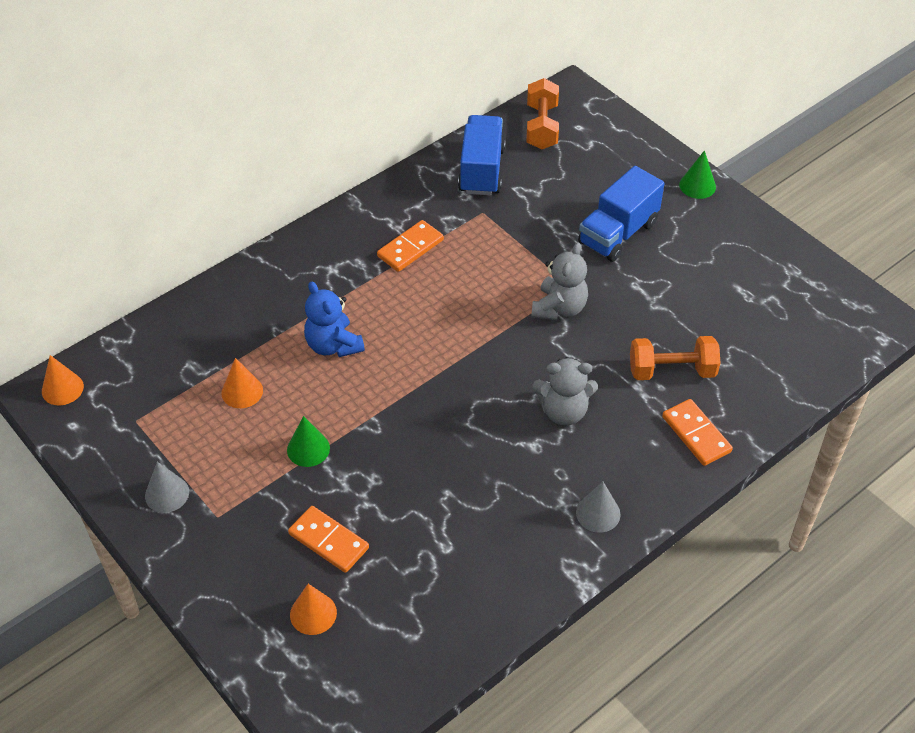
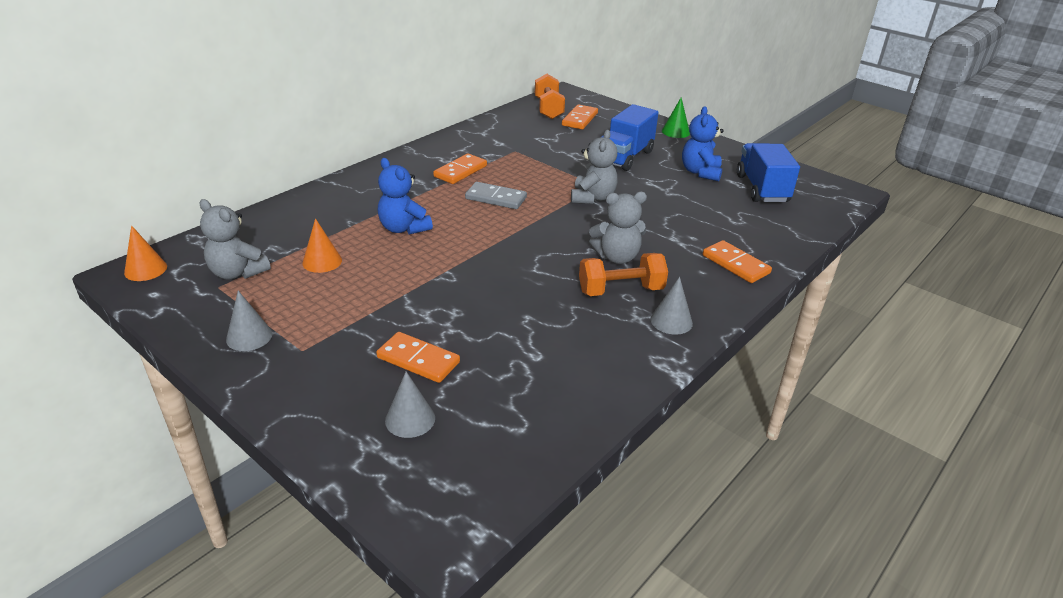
camera: 10 degrees left, 15 degrees down
(155, 401) = (237, 273): none -> grey teddy bear
(308, 449) = (389, 295): green cone -> none
(313, 613) = (410, 419): orange cone -> grey cone
(445, 301) = (496, 198): none -> grey domino
(481, 170) = (508, 130): blue truck -> blue truck (762, 188)
(578, 152) = (580, 119): none -> orange domino
(672, 371) = (698, 228): orange dumbbell -> orange dumbbell (620, 290)
(705, 270) = (700, 172): none -> blue teddy bear

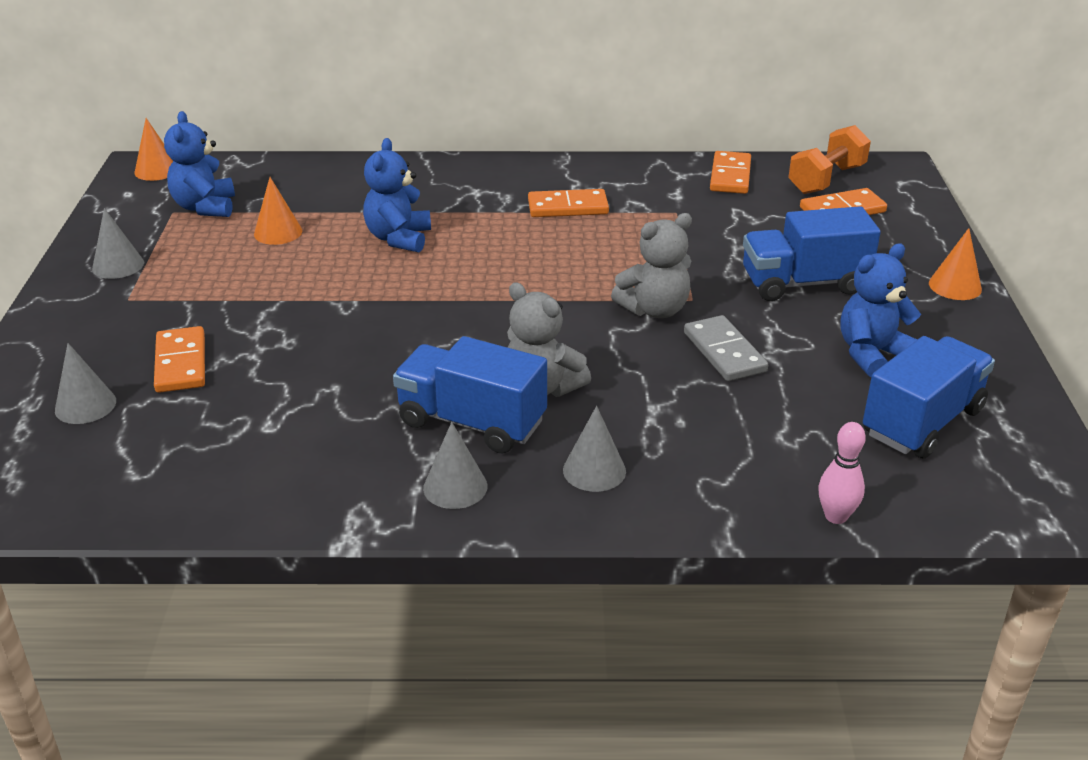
camera: 50 degrees right, 0 degrees up
(237, 273) = (205, 207): grey teddy bear -> blue teddy bear
(496, 198) = (546, 254): grey domino -> grey domino (724, 352)
(620, 290) = (471, 422): orange dumbbell -> blue truck
(675, 132) = (955, 286): green cone -> orange cone
(704, 277) = (594, 470): none -> grey cone
(735, 264) = (665, 483): orange domino -> orange domino (730, 176)
(804, 239) = (836, 516): none -> pink bowling pin

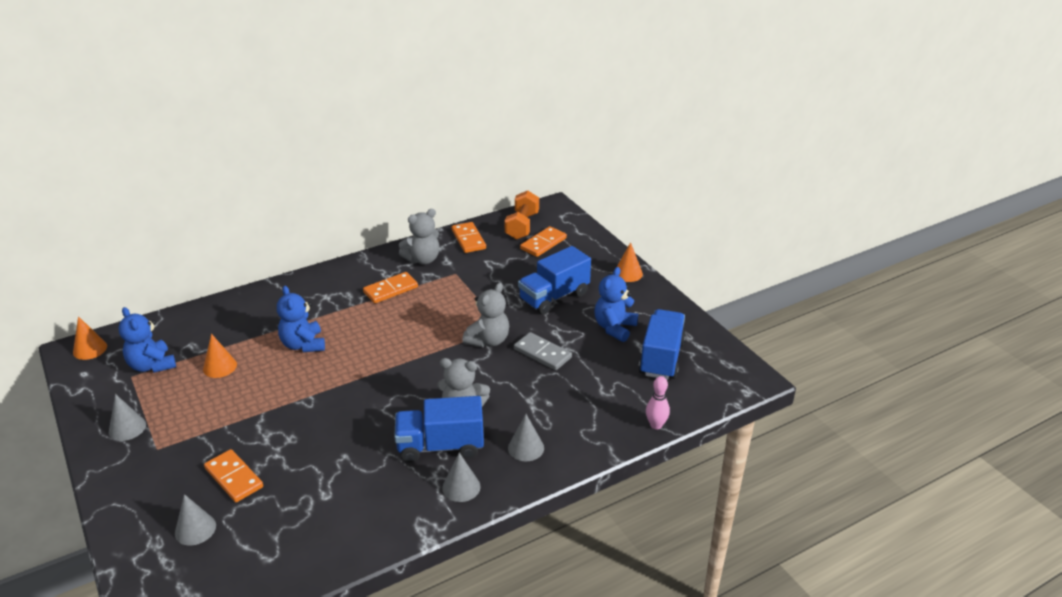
camera: 30 degrees left, 0 degrees up
(643, 183) = (422, 259): none -> grey teddy bear

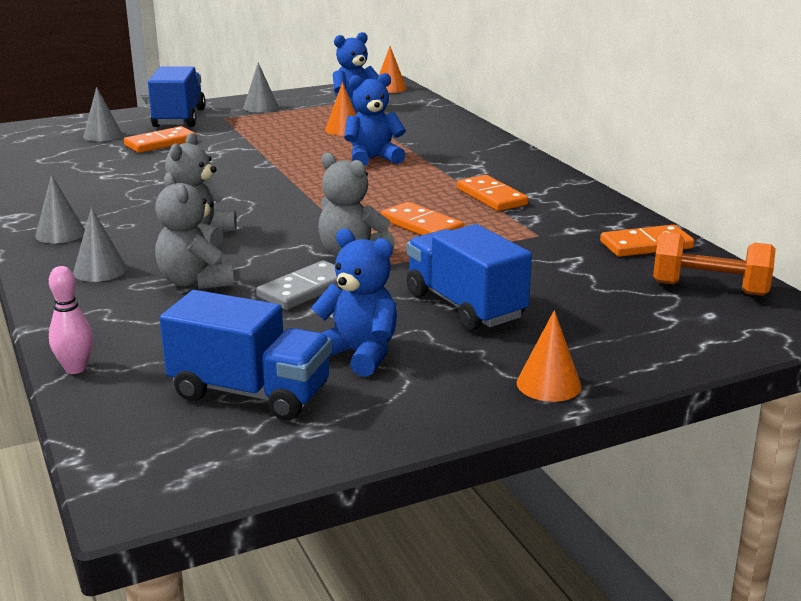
camera: 95 degrees right, 10 degrees down
(422, 259) = (576, 214): grey teddy bear -> grey teddy bear (195, 281)
(440, 446) = (140, 224): blue truck -> blue truck (179, 118)
(543, 244) = (648, 305): orange domino -> orange domino (421, 225)

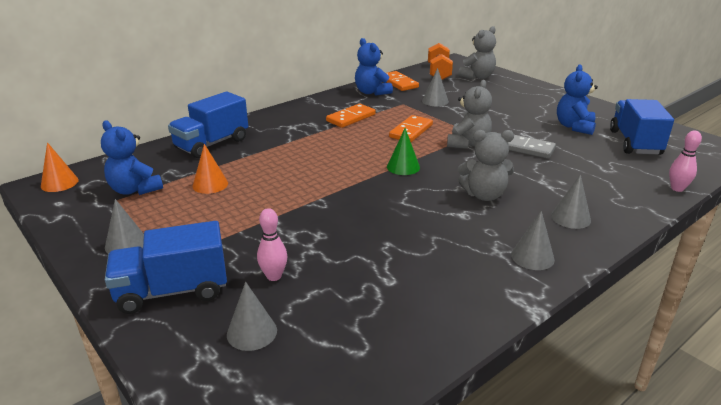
camera: 105 degrees left, 5 degrees up
(161, 143) = (274, 276): orange domino -> pink bowling pin
(195, 281) = (549, 180): grey teddy bear -> grey teddy bear (477, 77)
(312, 207) = (403, 167): none -> green cone
(373, 159) = (289, 161): blue teddy bear -> blue teddy bear (372, 92)
(465, 306) = (503, 112): blue truck -> blue truck (212, 144)
(541, 260) = (435, 101): none -> grey cone
(548, 384) = (553, 93): orange cone -> none

